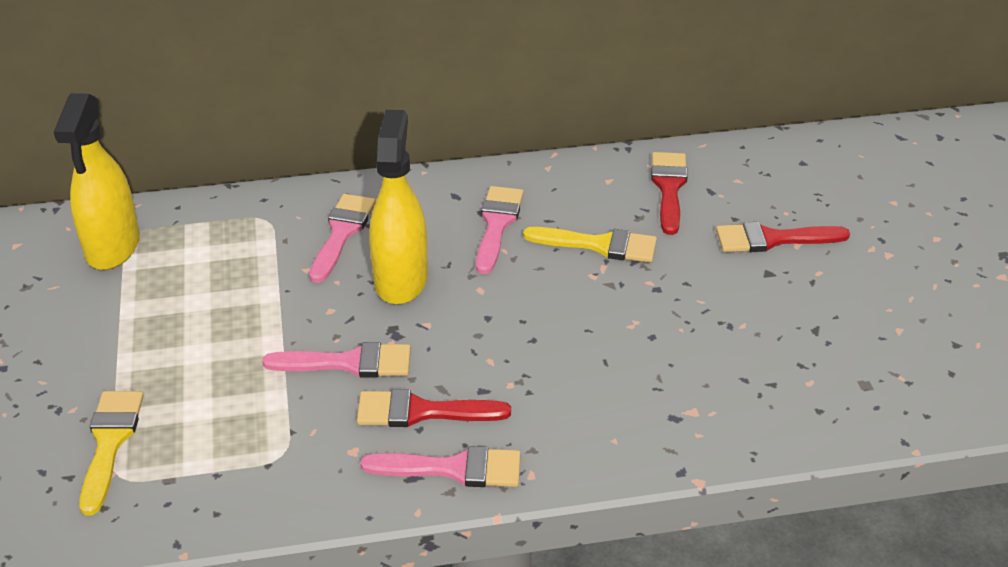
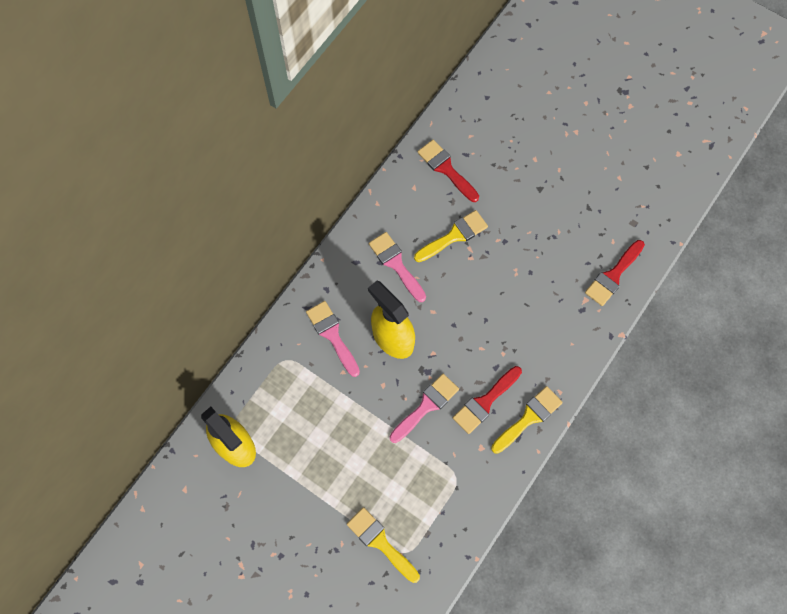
camera: 45 degrees left, 30 degrees up
(453, 469) = (529, 418): pink brush -> yellow brush
(772, 239) = (522, 164): red brush -> red brush (613, 275)

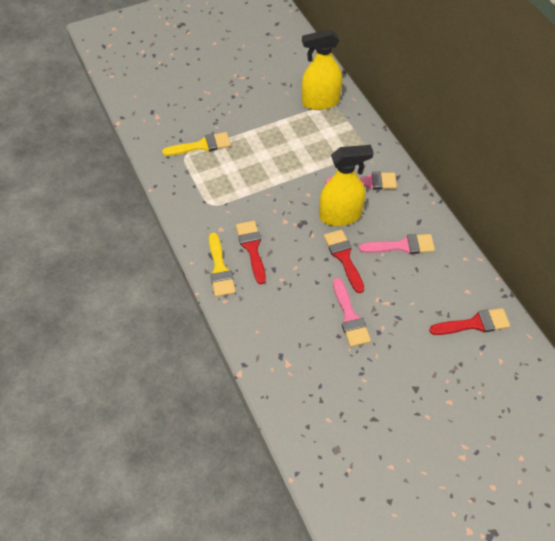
camera: 120 degrees right, 15 degrees down
(426, 406) = (274, 211): pink brush -> pink brush (350, 317)
(454, 236) = (405, 297): yellow brush -> none
(613, 275) = (295, 399): red brush -> red brush (344, 257)

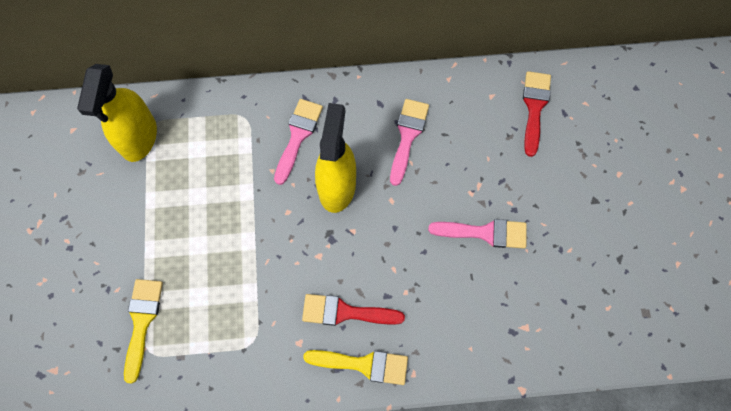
camera: 70 degrees left, 15 degrees up
(344, 257) = (400, 207): red brush -> none

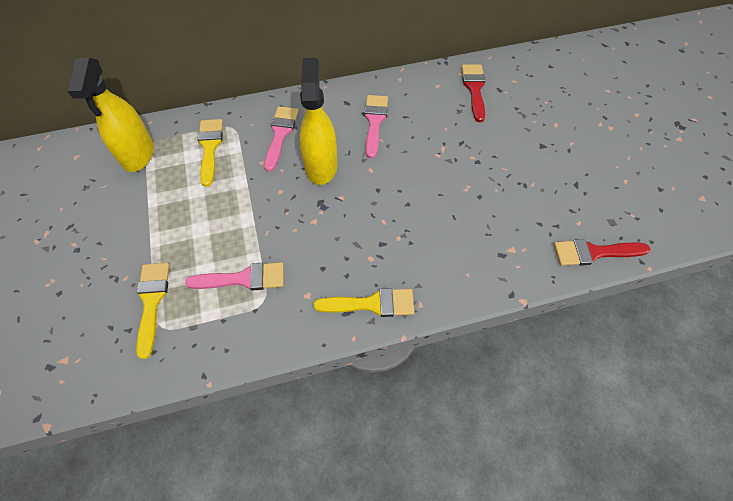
camera: 10 degrees left, 10 degrees down
(218, 141) = (210, 147): none -> yellow brush
(345, 312) = (346, 262): red brush -> red brush (594, 252)
(485, 233) = (457, 182): pink brush -> pink brush (243, 278)

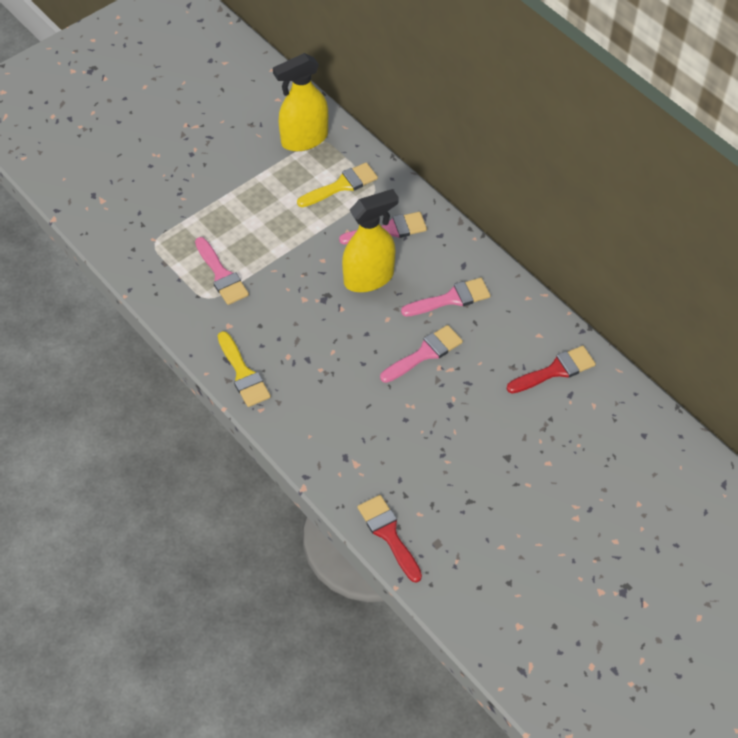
camera: 65 degrees right, 5 degrees down
(152, 302) = (172, 226): yellow brush -> none
(419, 158) = (425, 353): none -> pink brush

